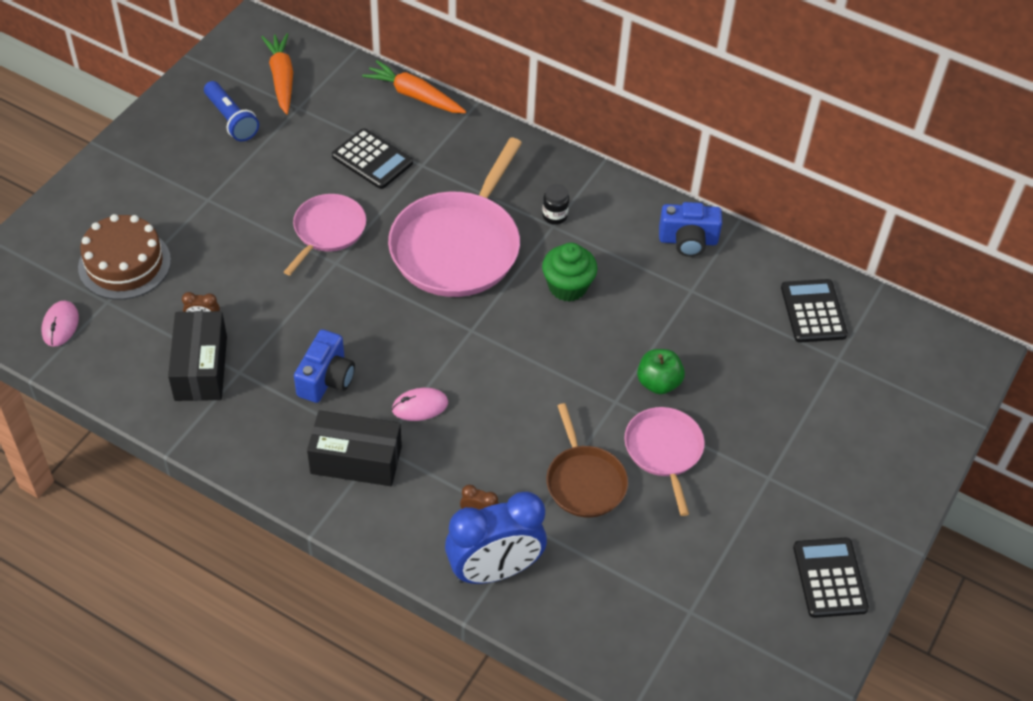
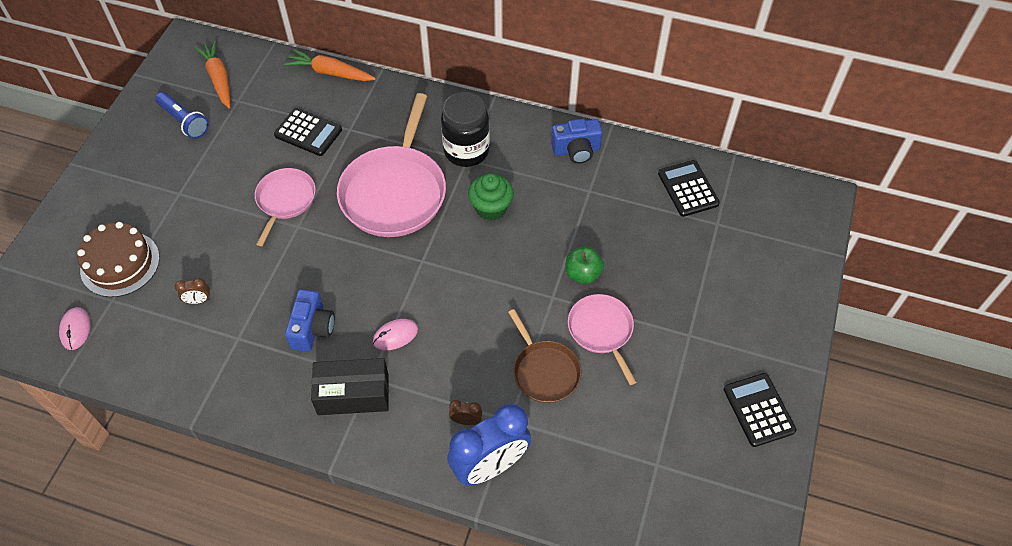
camera: 10 degrees left, 5 degrees up
(201, 368) = (204, 342): black box -> none
(554, 216) = (466, 151): black jar -> black jar, size x2.21

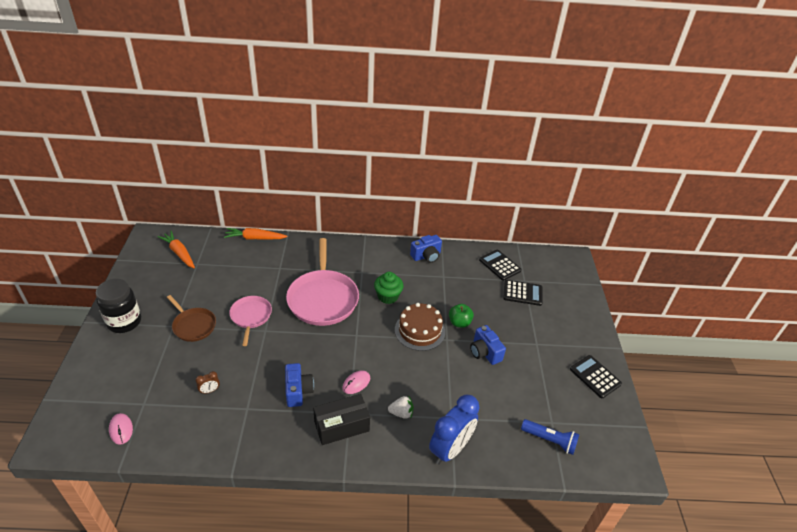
camera: 20 degrees left, 15 degrees down
(120, 263) = (143, 378): brown cake -> brown cake (419, 330)
(184, 121) = (163, 282): blue flashlight -> blue flashlight (549, 440)
(308, 132) = (252, 274): black calculator -> black calculator (522, 293)
(442, 395) = (401, 413): none -> white strawberry
(466, 151) = (359, 267): black jar -> black jar (124, 322)
(466, 420) = (423, 425): brown clock -> none
(544, 371) = (460, 383): brown pan -> brown pan (193, 325)
(601, 331) = (484, 352): pink pan -> blue camera

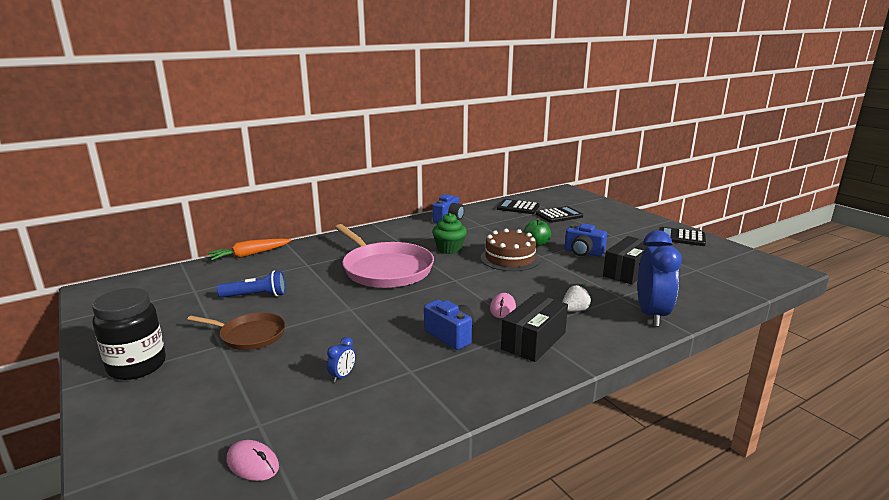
camera: 30 degrees left, 20 degrees down
(179, 253) = (158, 290): orange carrot -> none
(210, 390) = (342, 376): brown clock -> blue clock
(251, 316) = (318, 305): pink pan -> none
(492, 394) = (628, 271): none -> black box
(549, 440) = (712, 279): blue flashlight -> blue flashlight (255, 296)

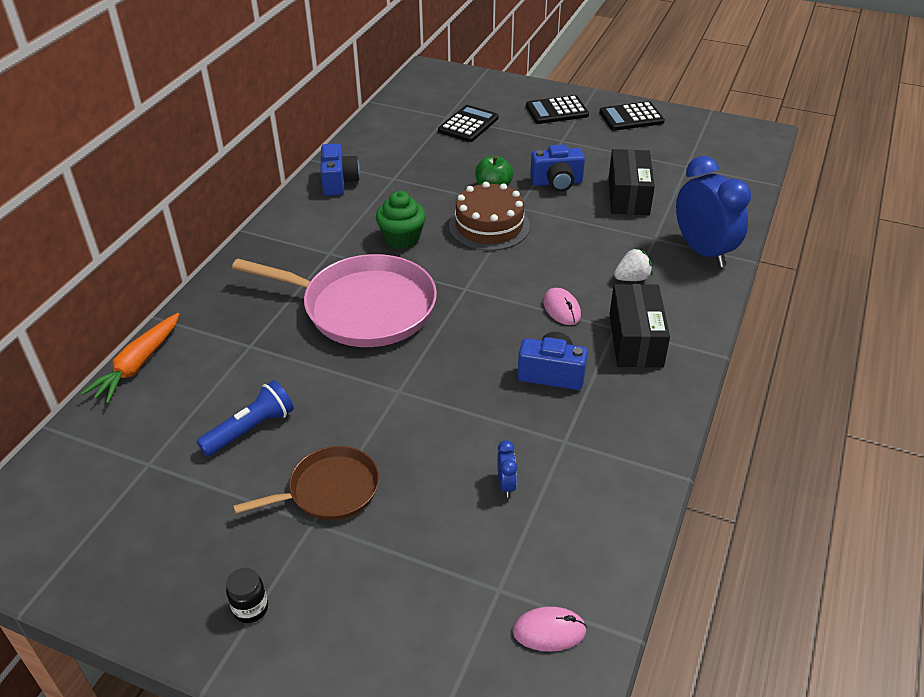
camera: 35 degrees left, 20 degrees up
(137, 366) = (250, 608): black jar -> black jar, size x0.45
(518, 207) = (404, 126): black calculator -> black calculator (556, 111)
(574, 310) = (632, 278): white strawberry -> white strawberry turned 45 degrees clockwise

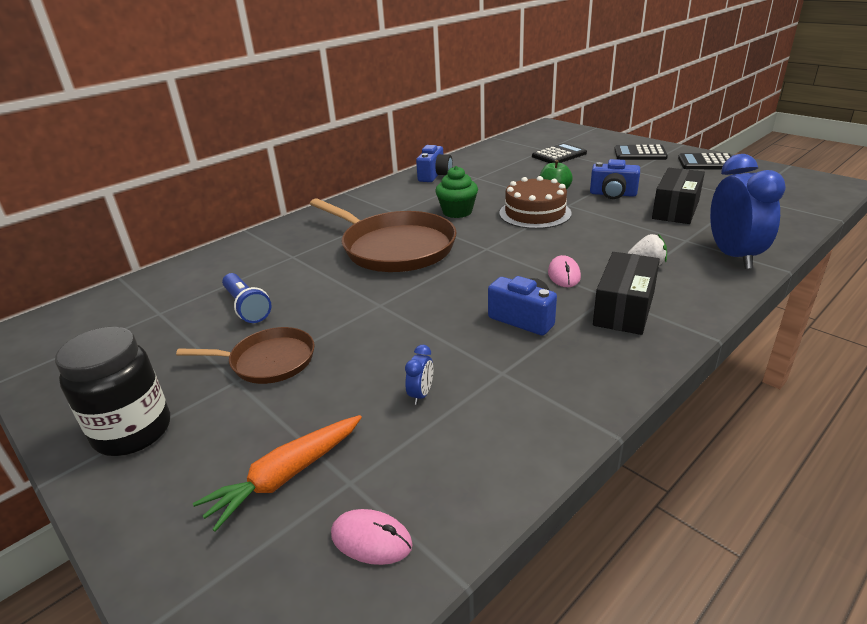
camera: 25 degrees right, 10 degrees down
(138, 365) = (209, 254): orange carrot -> orange carrot (286, 476)
(250, 429) = (246, 307): blue flashlight -> blue flashlight turned 75 degrees clockwise
(250, 608) = (133, 432): black jar -> black jar, size x2.21
(363, 307) = (394, 247): pink pan -> brown pan

